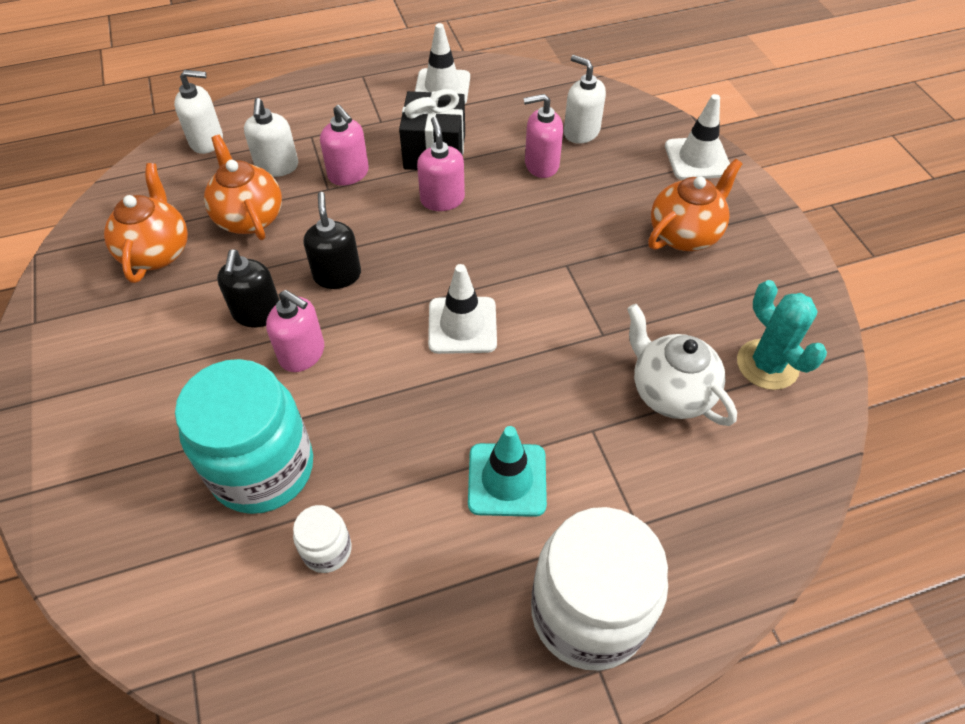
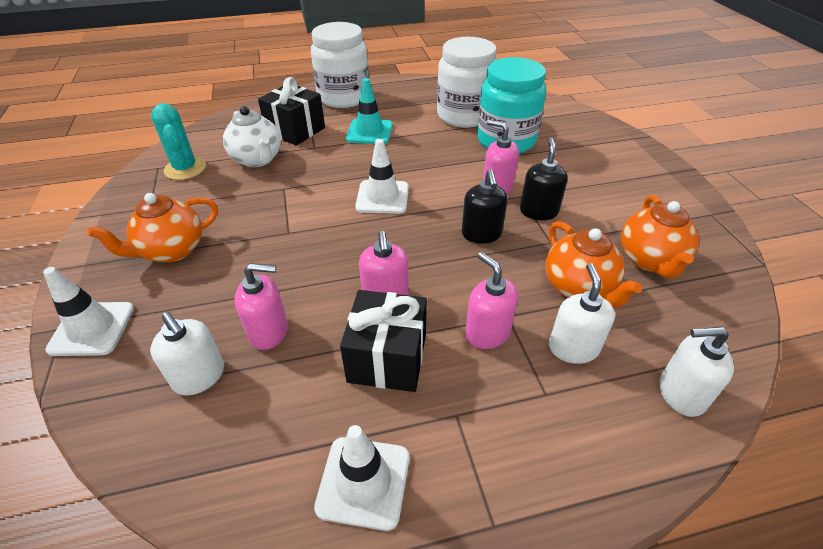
camera: 175 degrees left, 10 degrees down
(327, 550) = (464, 116): white jar -> white jar, size x2.23
(643, 476) = (295, 130): none -> black gift

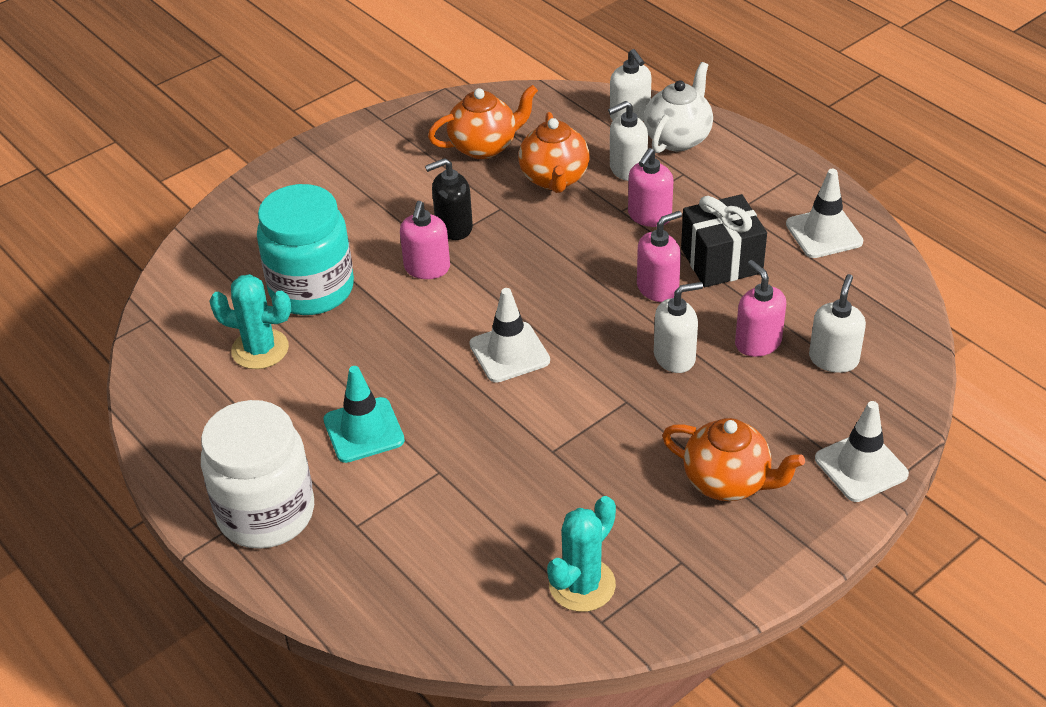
camera: 115 degrees left, 0 degrees up
(258, 159) = (508, 516): white teapot -> white teapot (678, 138)
(295, 130) = (406, 518): black gift -> none
(303, 273) = (674, 357): none -> white soap dispenser
(464, 116) = (260, 349): white jar -> turquoise cactus
(481, 234) = (521, 256): black soap dispenser -> none
(579, 288) = (554, 179): orange teapot -> orange teapot turned 135 degrees clockwise

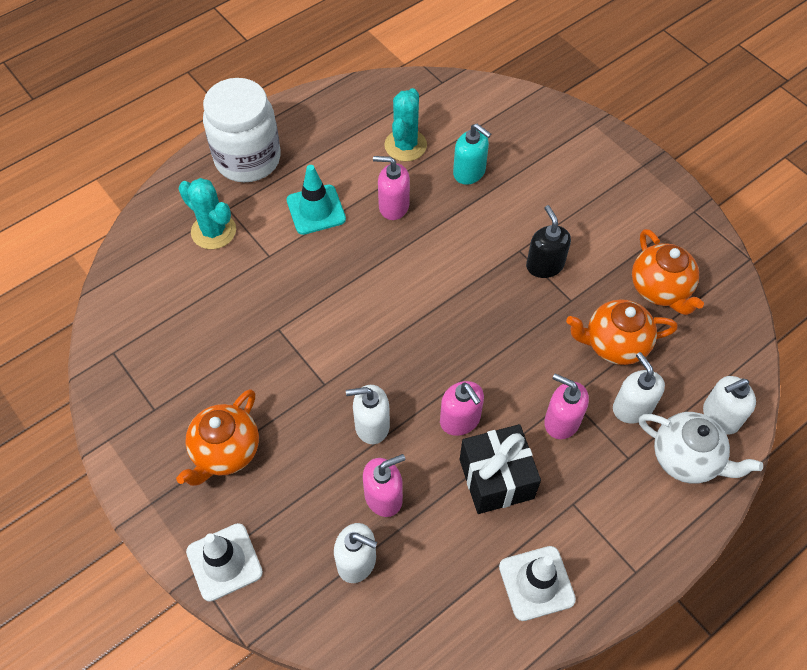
camera: 90 degrees right, 15 degrees up
(312, 289) = (469, 172): turquoise jar -> turquoise soap dispenser
(427, 268) = (492, 246): pink soap dispenser -> pink soap dispenser (393, 206)
(509, 352) = (388, 303): white traffic cone -> none
(582, 585) = (147, 342): turquoise cactus -> turquoise cactus (213, 231)
(674, 357) = (371, 425): white soap dispenser -> white soap dispenser turned 105 degrees clockwise

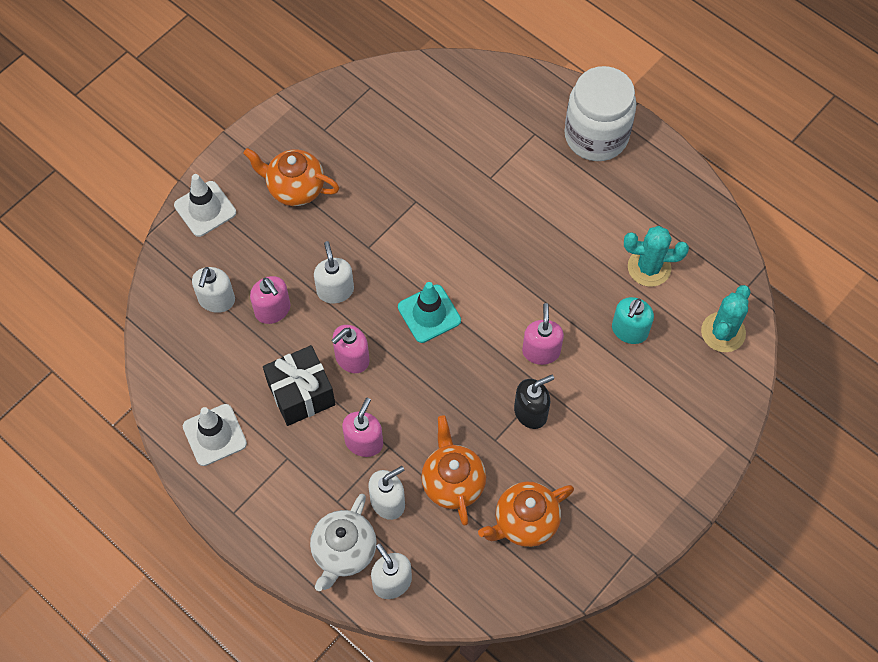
camera: 80 degrees right, 5 degrees up
(213, 231) = (507, 128): turquoise cactus -> turquoise cactus (723, 332)
(316, 210) = (550, 204): turquoise traffic cone -> turquoise traffic cone (429, 314)
(393, 206) = (570, 269): pink soap dispenser -> pink soap dispenser (541, 351)

